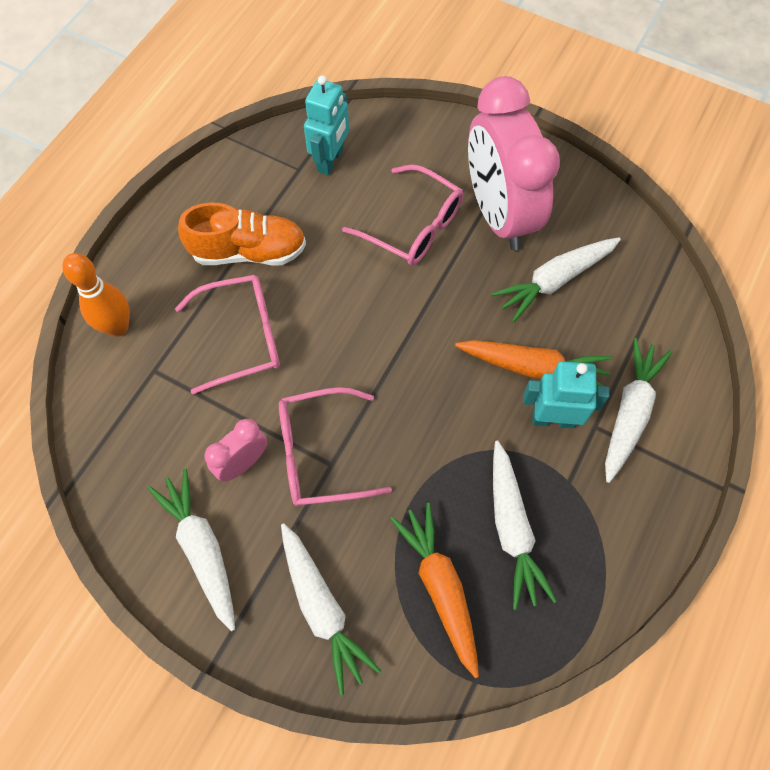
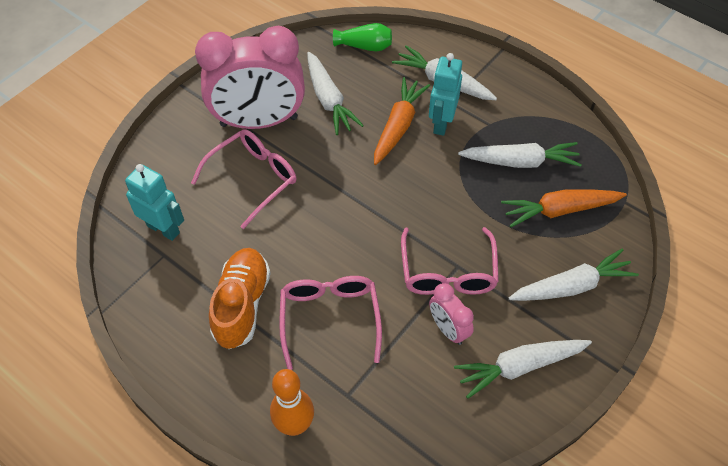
camera: 80 degrees left, 10 degrees down
(662, 306) = (364, 46): none -> green vase

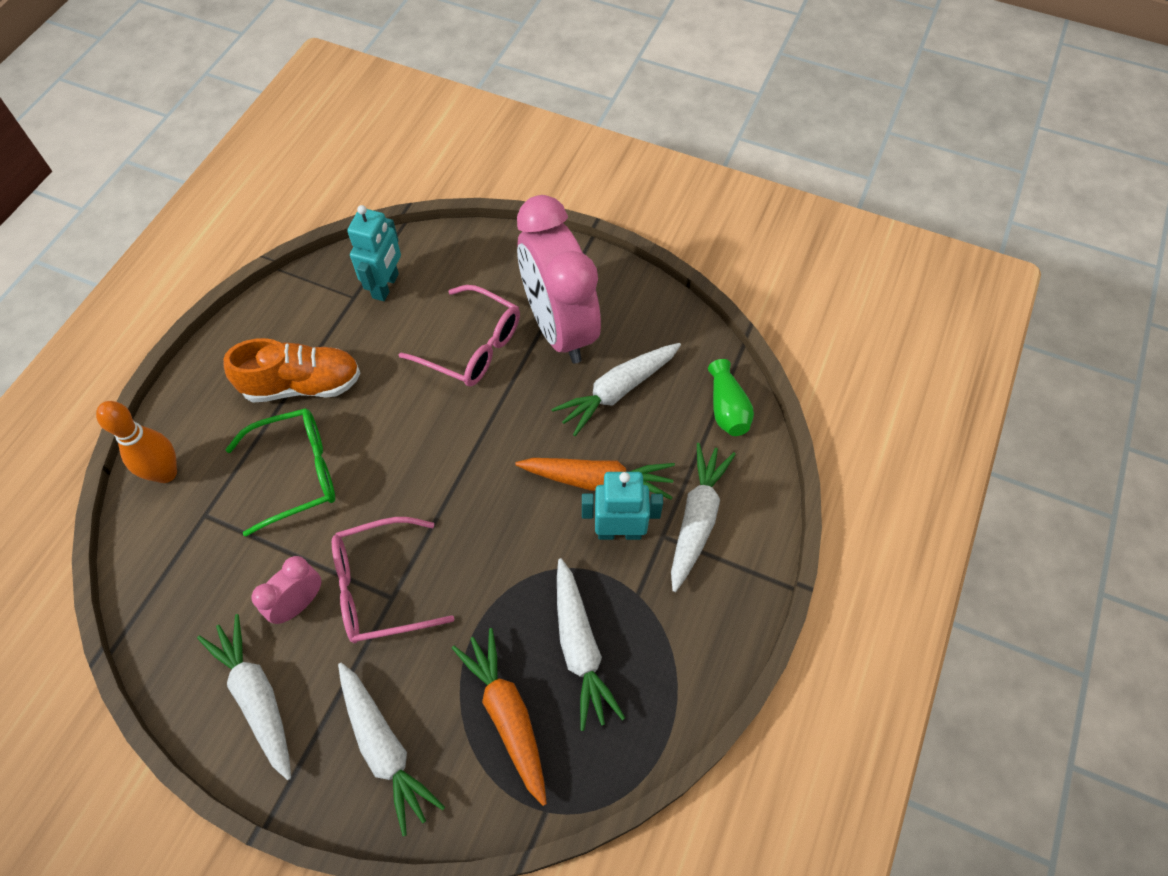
camera: 75 degrees right, 5 degrees up
(330, 318) = (297, 473): pink glasses -> green glasses

